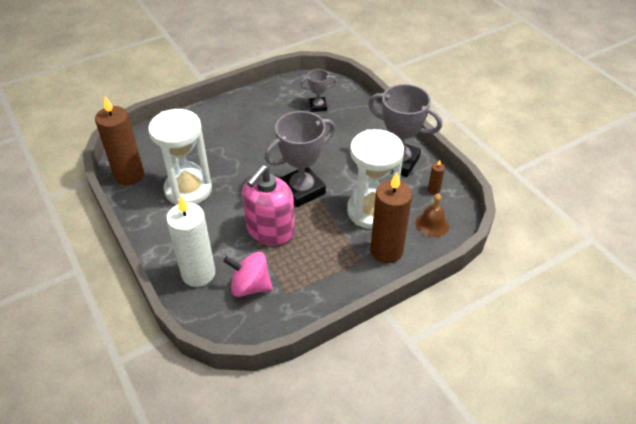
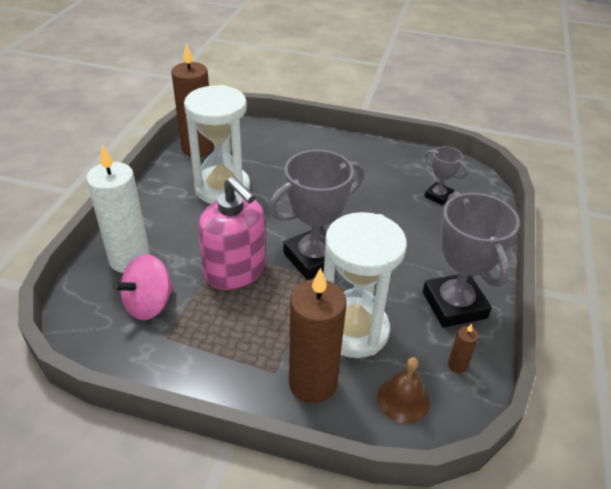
camera: 45 degrees right, 5 degrees down
(250, 286) = (149, 304): pink spinning top -> pink spinning top turned 105 degrees counterclockwise
(270, 230) = (235, 271): pink soap dispenser -> pink soap dispenser turned 120 degrees counterclockwise
(301, 190) = (314, 258): grey trophy -> grey trophy turned 45 degrees counterclockwise

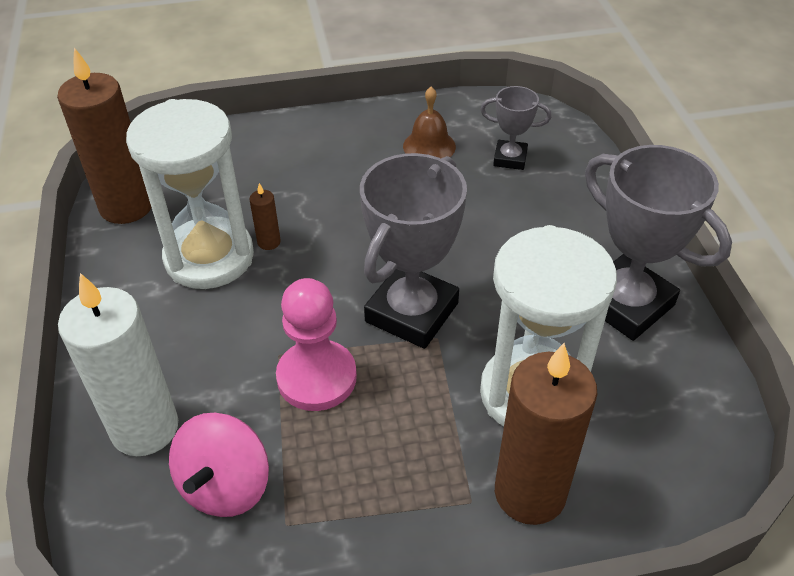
camera: 25 degrees left, 5 degrees up
(235, 271) = (317, 377): pink soap dispenser -> pink pawn
(403, 399) = (651, 460): brown bell -> brown bell (429, 146)
(457, 365) = (681, 384): brown candle -> brown candle (269, 242)

